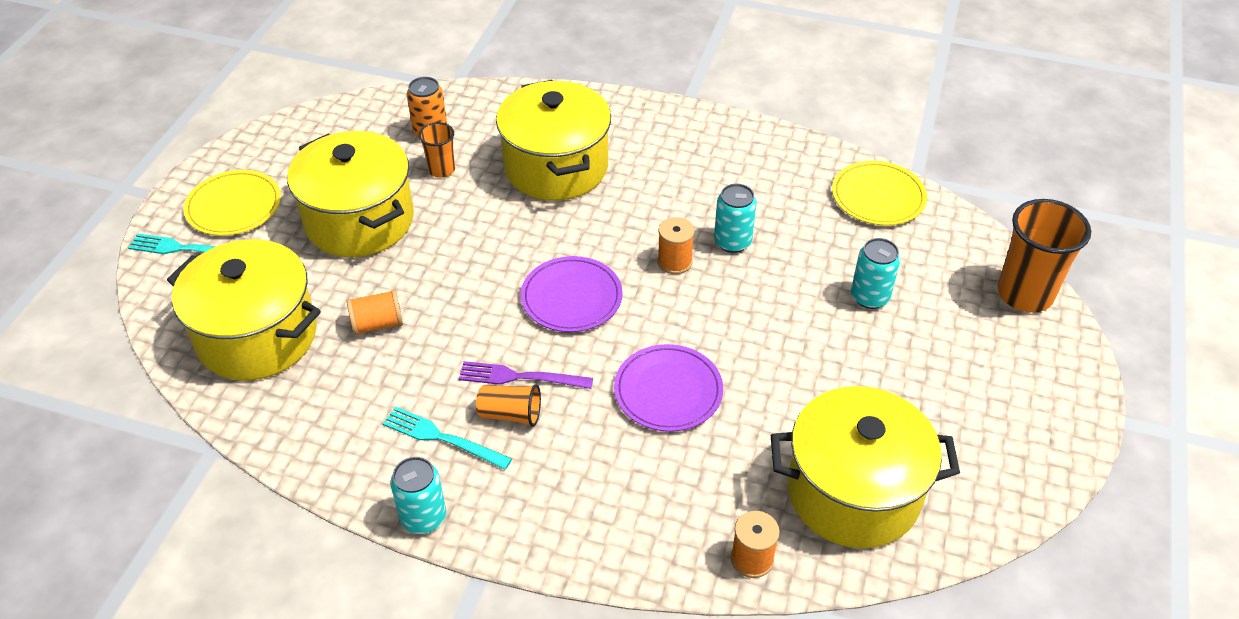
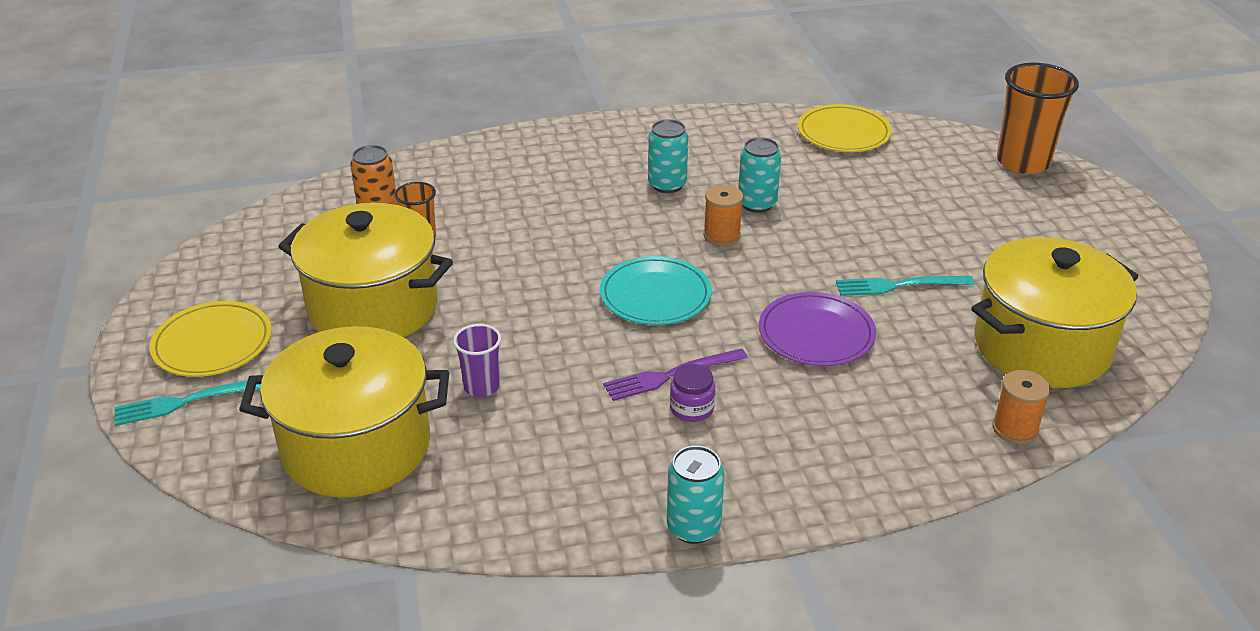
camera: 30 degrees left, 10 degrees down
(378, 324) = (481, 387): orange spool -> purple cup
(442, 438) = (644, 454): turquoise fork -> turquoise fork (898, 285)
(510, 414) = (691, 408): orange cup -> purple jar
(556, 167) = (536, 200): yellow pot -> none
(571, 297) = (655, 295): purple plate -> turquoise plate
(869, 297) = (910, 204): turquoise can -> turquoise can (667, 185)

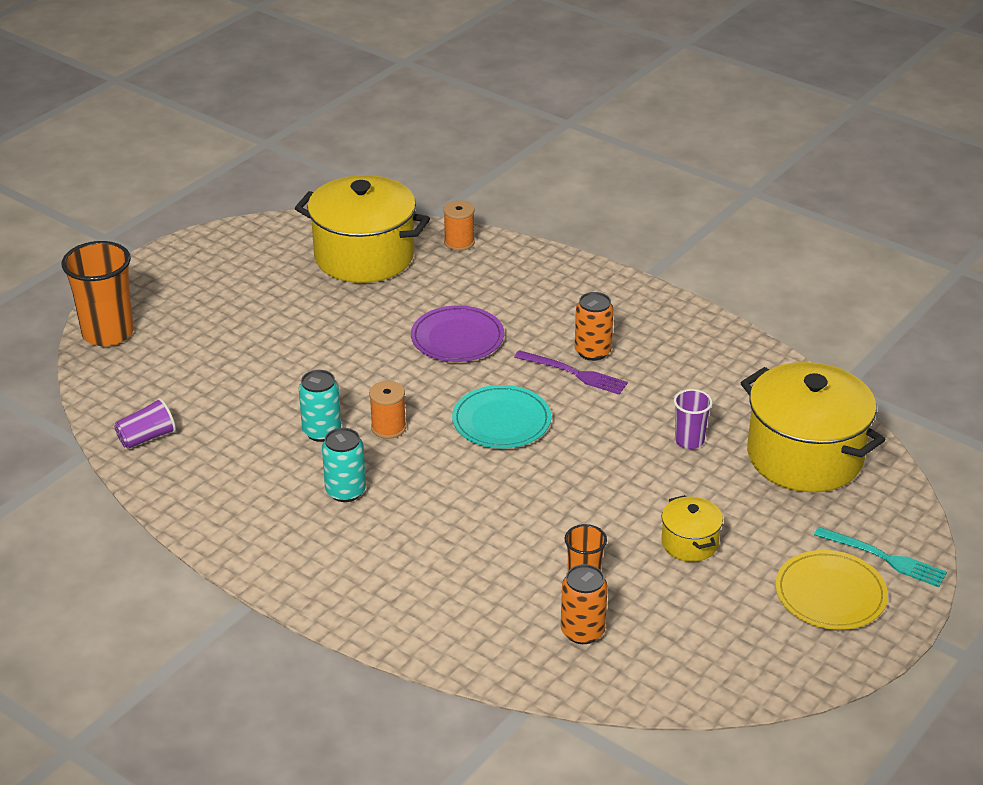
camera: 130 degrees left, 0 degrees up
(373, 307) = (689, 543): yellow pot -> yellow pot, size x0.47
(691, 408) = (592, 351): purple jar -> orange can
(693, 527) = (680, 308): turquoise can -> none
(843, 133) = (147, 437): yellow plate -> purple cup
(898, 285) = (359, 327): turquoise fork -> none

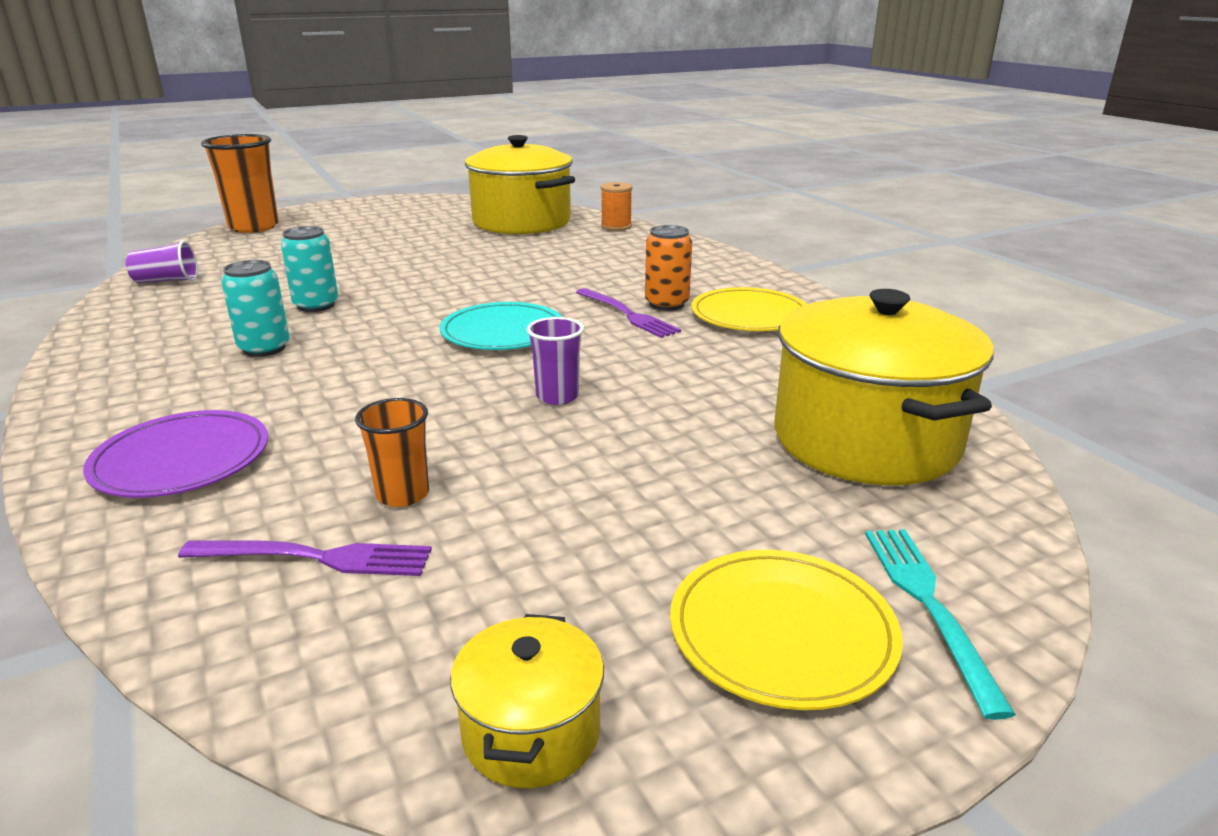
camera: 25 degrees right, 10 degrees down
(388, 428) = (382, 315): orange spool -> none
(457, 338) = (537, 274): purple plate -> purple plate (181, 460)
(582, 631) = (316, 558): orange can -> purple fork
(662, 349) = (749, 315): none -> yellow plate
(689, 441) = (709, 391): purple cup -> purple cup (557, 396)
(689, 543) = (601, 493): yellow pot -> yellow pot (531, 732)
(884, 558) = (928, 604): turquoise fork -> turquoise fork turned 150 degrees counterclockwise

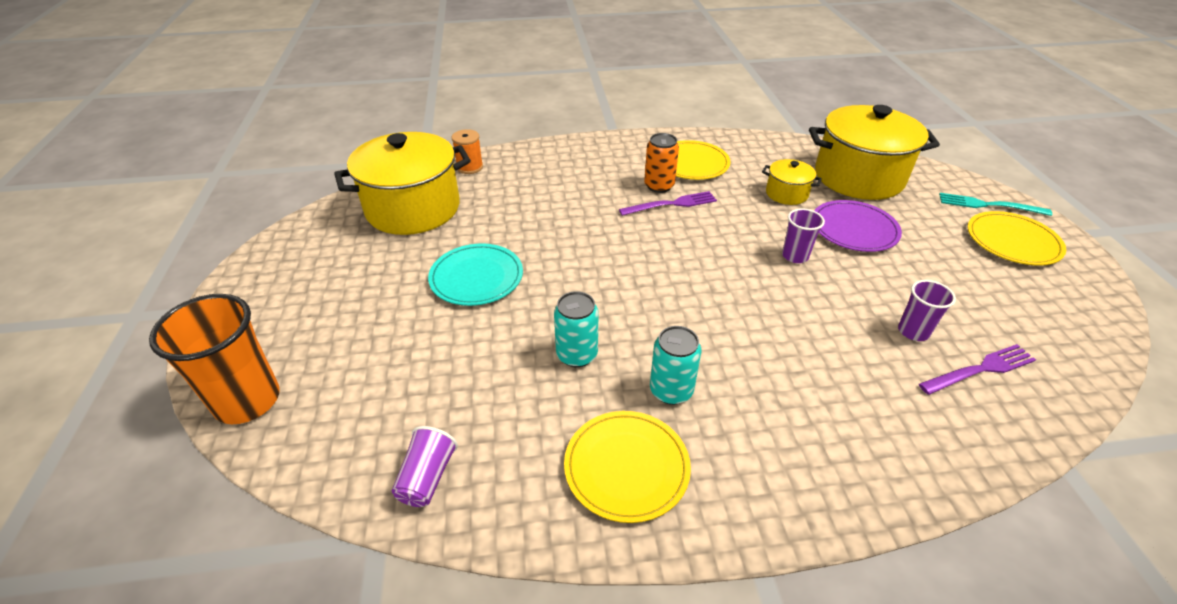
camera: 70 degrees left, 15 degrees up
(160, 341) = (626, 467): none -> yellow plate
(181, 460) = (868, 435): purple plate -> purple plate (854, 229)
(316, 558) = (980, 369): purple fork -> purple fork turned 45 degrees clockwise
(402, 494) = (913, 331): orange cup -> purple cup
(502, 332) = (682, 260): turquoise plate -> turquoise plate (476, 277)
(531, 732) = (1087, 314): yellow pot -> yellow pot (786, 194)

